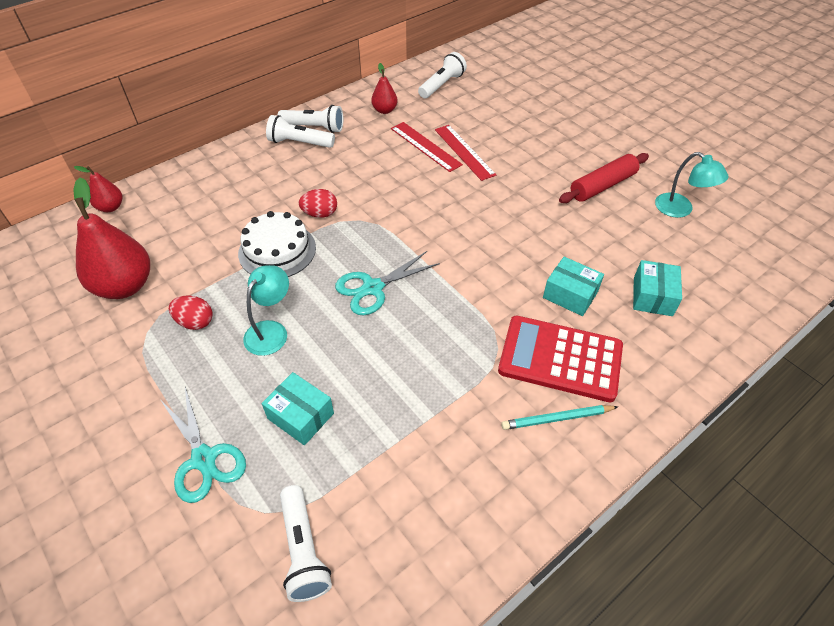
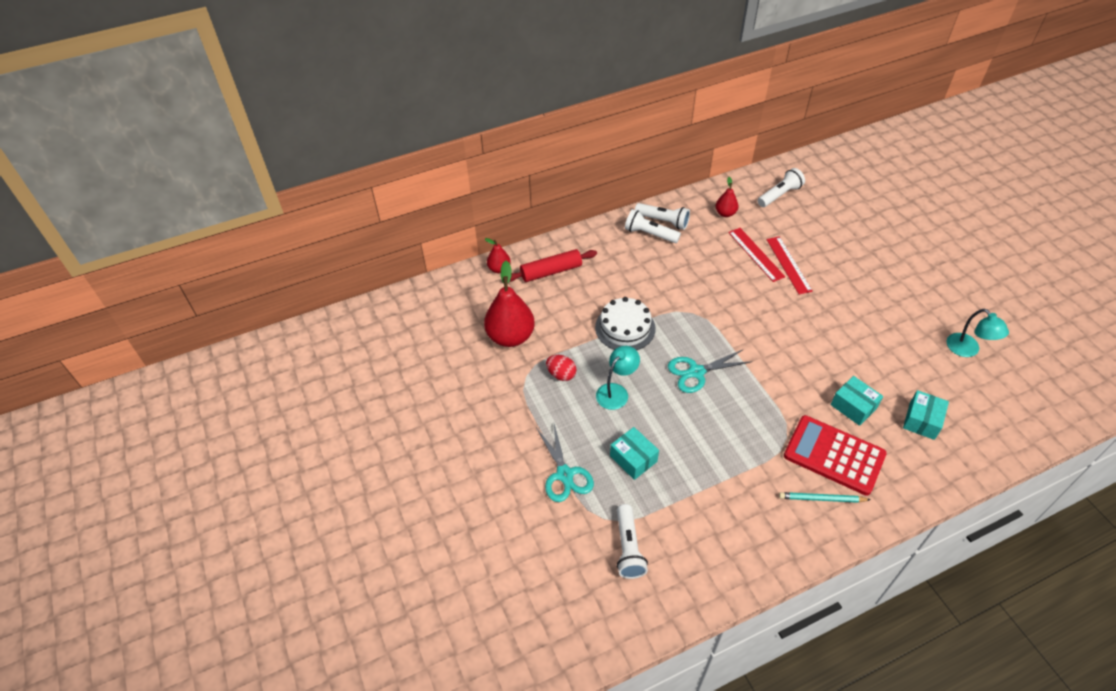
camera: 15 degrees right, 0 degrees up
(320, 214) = (661, 302): red egg -> none
(602, 186) = (904, 316): red rolling pin -> red rolling pin (551, 271)

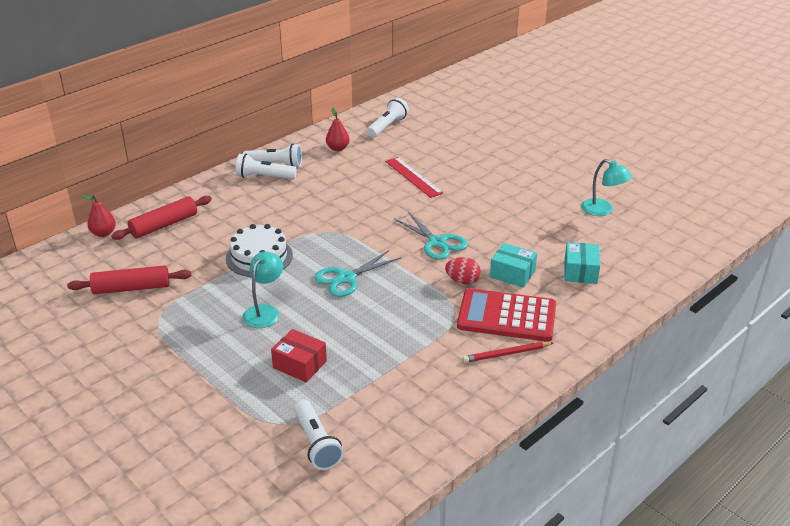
camera: 20 degrees left, 15 degrees down
(510, 336) = (131, 288): red pear -> red rolling pin
(561, 374) = (198, 309): red egg -> red egg (462, 281)
(564, 474) = (226, 395): turquoise scissors -> turquoise scissors (437, 242)
(633, 459) = (300, 364): turquoise box -> red box
(756, 254) = (378, 174): red ruler -> none
(822, 499) = (506, 354): turquoise pencil -> red pencil

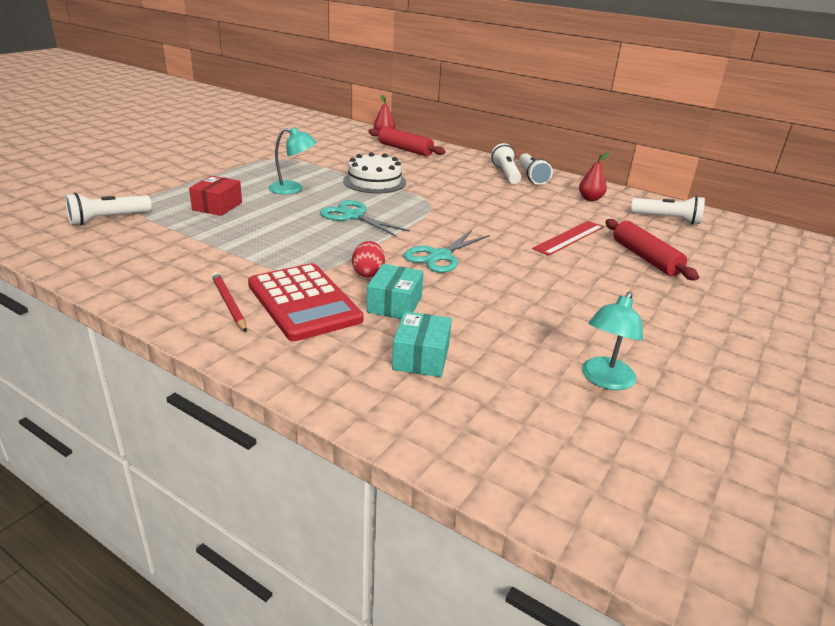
camera: 75 degrees right, 5 degrees down
(131, 288) = (315, 148): red rolling pin -> red rolling pin (645, 258)
(506, 316) = (303, 302): red calculator -> red calculator turned 150 degrees clockwise
(580, 271) = (421, 357): turquoise box -> turquoise box turned 75 degrees counterclockwise

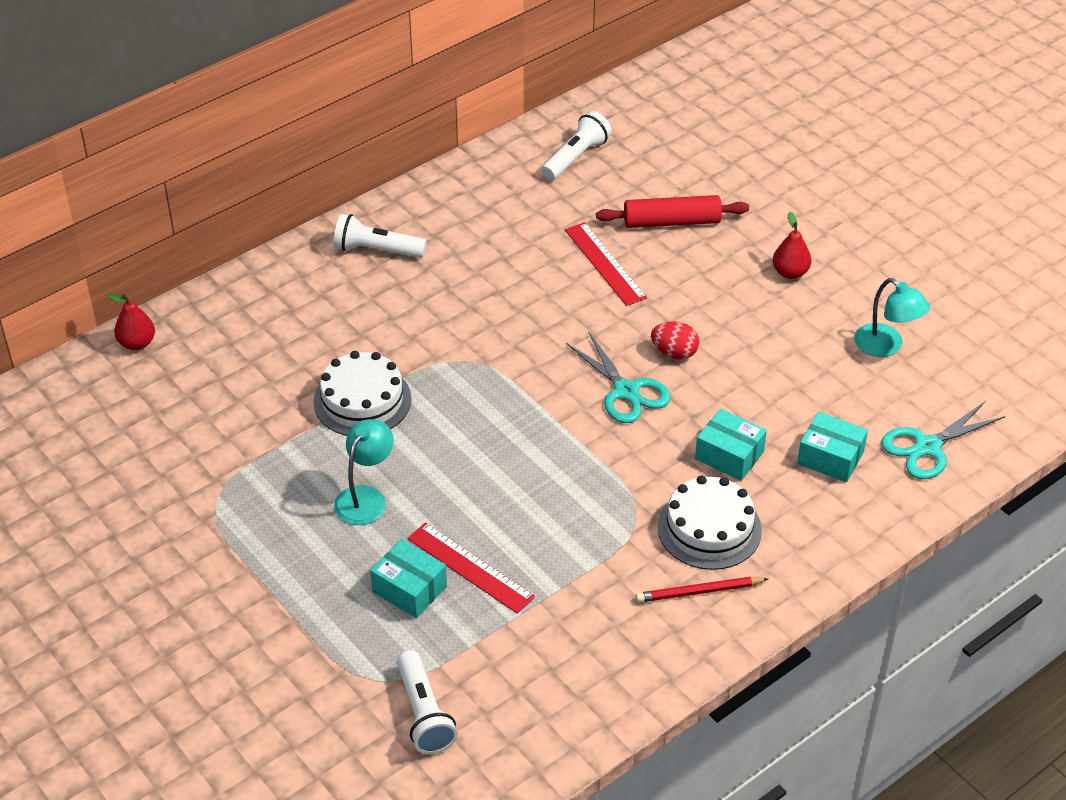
camera: 70 degrees left, 15 degrees up
(217, 206) = (409, 589): red box -> turquoise box
(239, 221) = (470, 567): none -> red ruler
(303, 302) = (709, 528): red calculator -> white cake
(353, 216) = (486, 447): turquoise scissors -> turquoise scissors (927, 447)
(368, 273) = (654, 463): red egg -> red egg (674, 353)
(405, 149) = (225, 334): red rolling pin -> none
(531, 176) = (395, 226): white flashlight -> none
(590, 199) = (493, 199): red pear -> red pear (790, 272)

